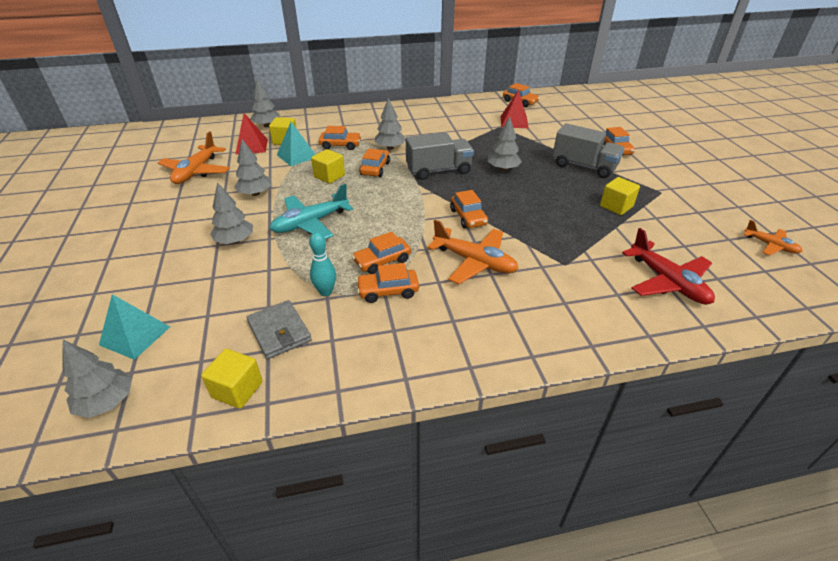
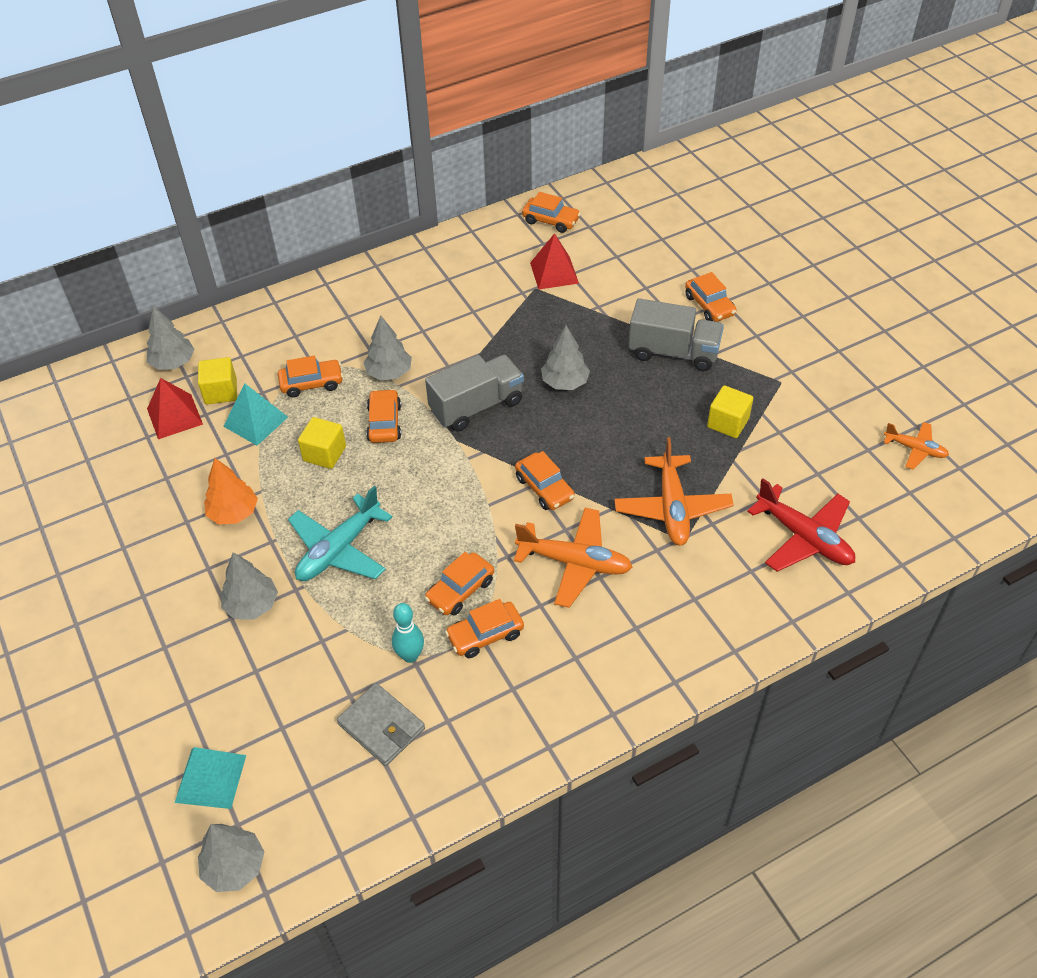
camera: 15 degrees left, 10 degrees up
(196, 172) = (120, 490): orange plane -> orange plane (672, 508)
(237, 389) = (372, 811): yellow cube -> none
(255, 193) = (233, 513): grey tree -> orange tree

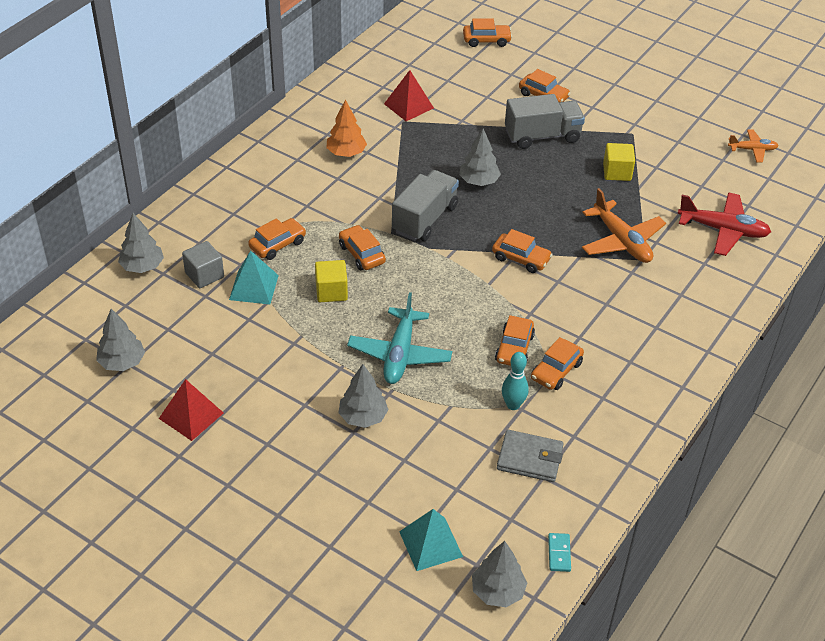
camera: 30 degrees left, 5 degrees down
(174, 416) = (179, 306): red pyramid -> red pyramid (191, 415)
(221, 392) = (204, 275): yellow cube -> grey cube
(233, 513) = (292, 359): orange tree -> orange tree (346, 153)
(329, 853) = (559, 553): none -> turquoise domino
(389, 373) = (335, 217): grey tree -> grey tree (122, 362)
(551, 221) = (376, 68): orange car -> orange car (486, 40)
(574, 563) = (581, 301): orange plane -> none

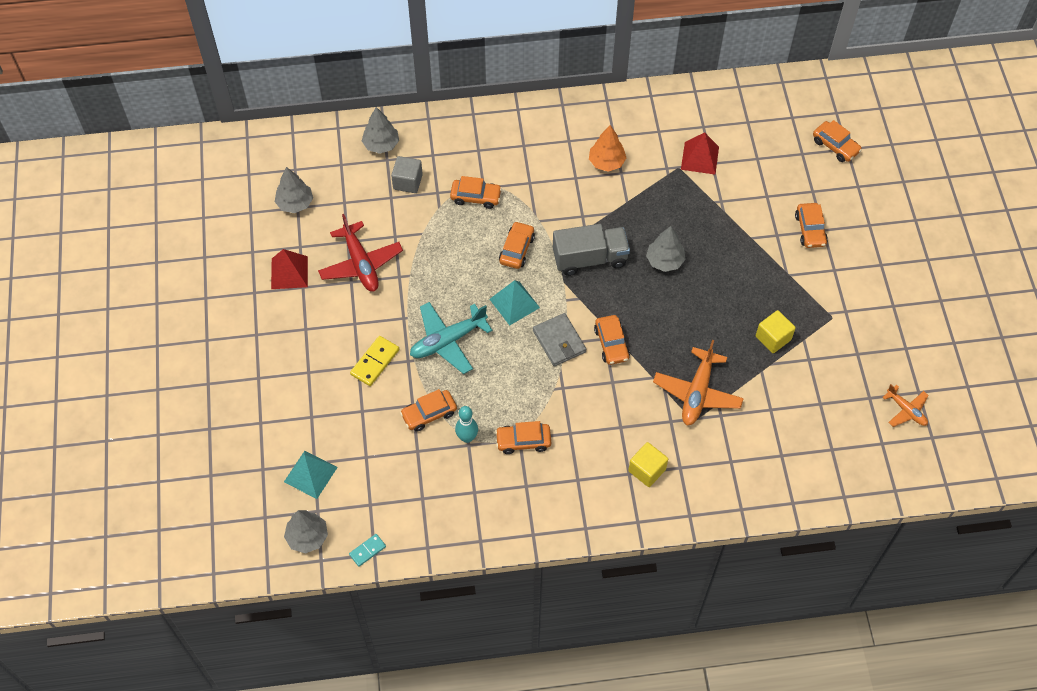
camera: 50 degrees right, 15 degrees up
(253, 287) = (424, 216): turquoise pyramid -> turquoise pyramid (514, 303)
(331, 291) = (464, 260): yellow cube -> yellow cube (647, 470)
(363, 417) = (375, 362): grey tree -> yellow domino
(514, 348) = (519, 402): orange car -> orange car (429, 414)
(530, 458) = (430, 480): grey wallet -> grey wallet (559, 341)
(542, 136) = (760, 263): grey truck -> none
(723, 230) = (782, 450): red plane -> red plane (361, 264)

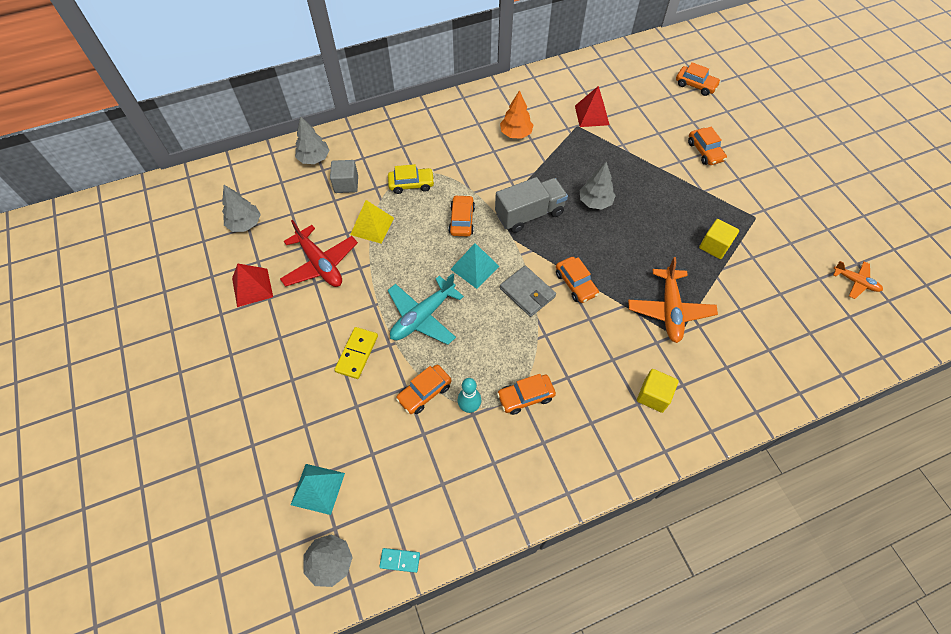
camera: 15 degrees left, 0 degrees up
(367, 550) = (400, 560): turquoise domino -> turquoise domino turned 60 degrees clockwise
(422, 235) = (372, 226): none -> yellow pyramid
(476, 197) = (411, 184): orange car -> yellow car

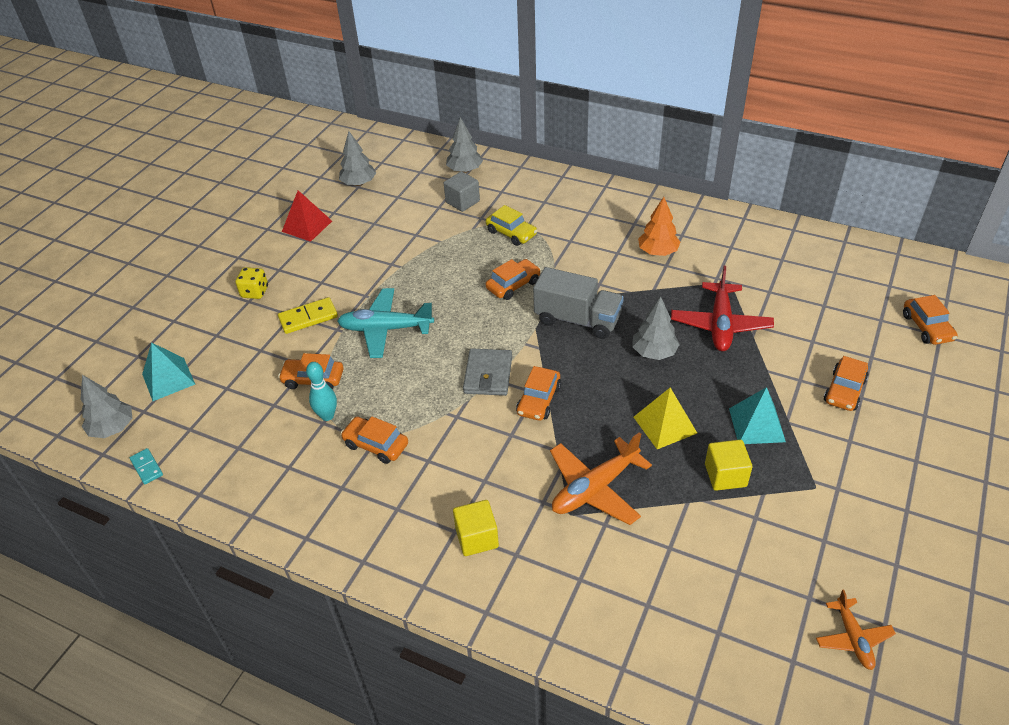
camera: 50 degrees right, 15 degrees down
(287, 369) = (255, 292): none -> yellow dice
(320, 264) = (368, 242): red plane -> red plane (720, 324)
(372, 226) = (440, 242): yellow pyramid -> yellow pyramid (665, 424)
(474, 267) = (473, 325): turquoise pyramid -> turquoise pyramid (756, 425)
(592, 115) = (759, 282): red pyramid -> none

